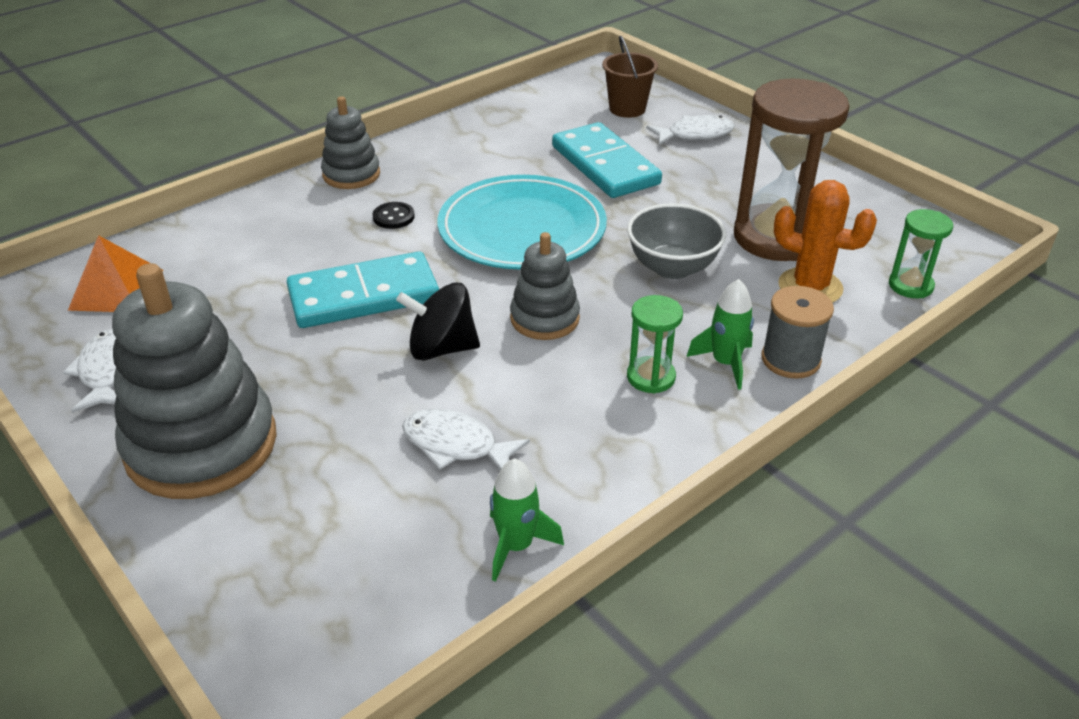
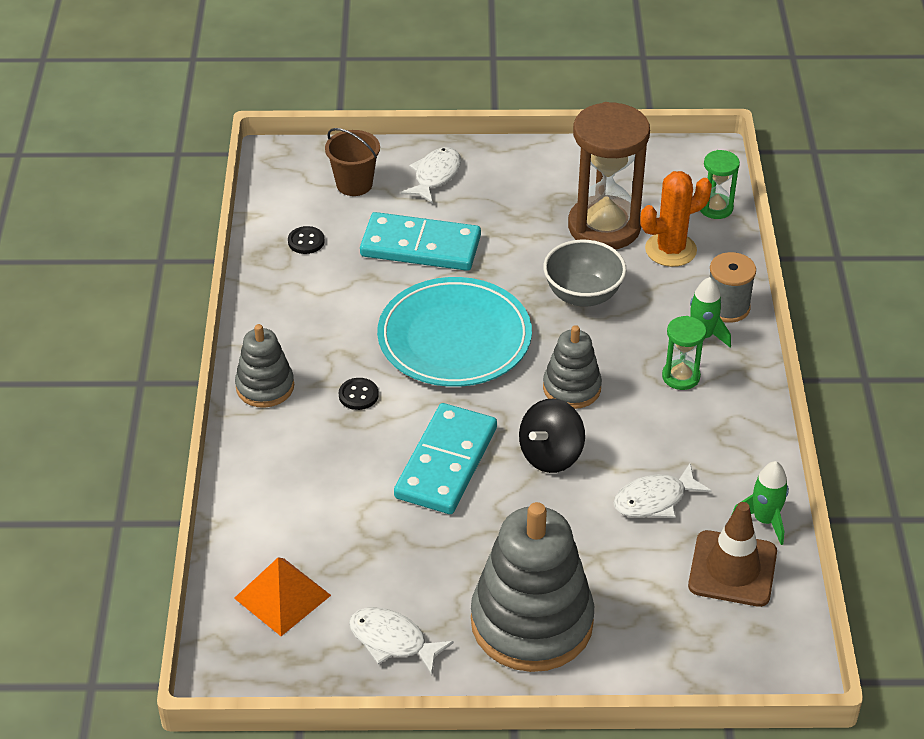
camera: 50 degrees left, 5 degrees up
(413, 557) = (732, 569): none -> brown traffic cone
(534, 119) = (306, 241): none -> black button

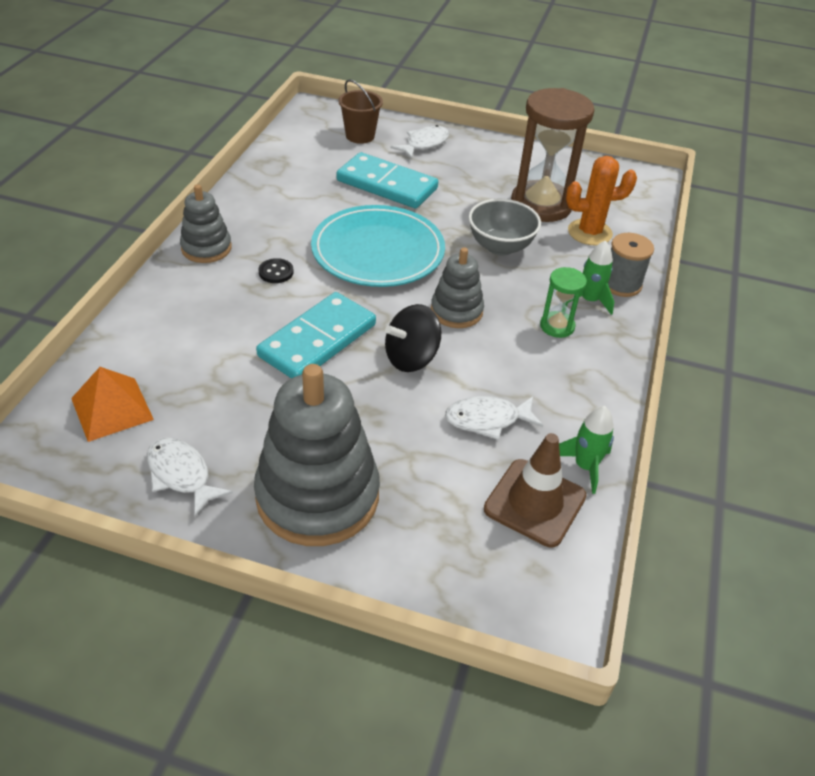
camera: 15 degrees right, 0 degrees up
(306, 241) = (301, 162): black button -> none
(715, 208) = (640, 213): green hourglass -> none

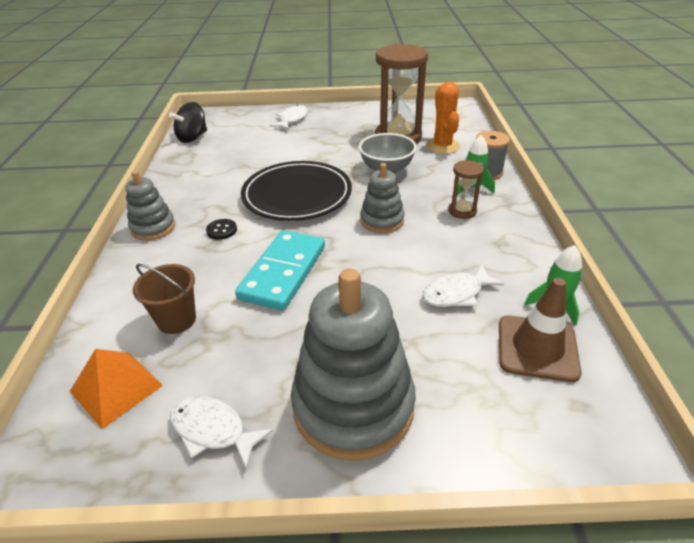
camera: 15 degrees left, 5 degrees down
(360, 136) = (242, 125): brown bucket -> brown bucket (176, 320)
(378, 251) = (297, 195): turquoise plate -> black plate
(386, 185) = (279, 150): turquoise domino -> none
(411, 358) = (367, 264): black spinning top -> black spinning top (192, 137)
(557, 326) = (462, 211): green hourglass -> brown hourglass
(589, 232) = (442, 146): orange cactus -> orange cactus turned 75 degrees counterclockwise

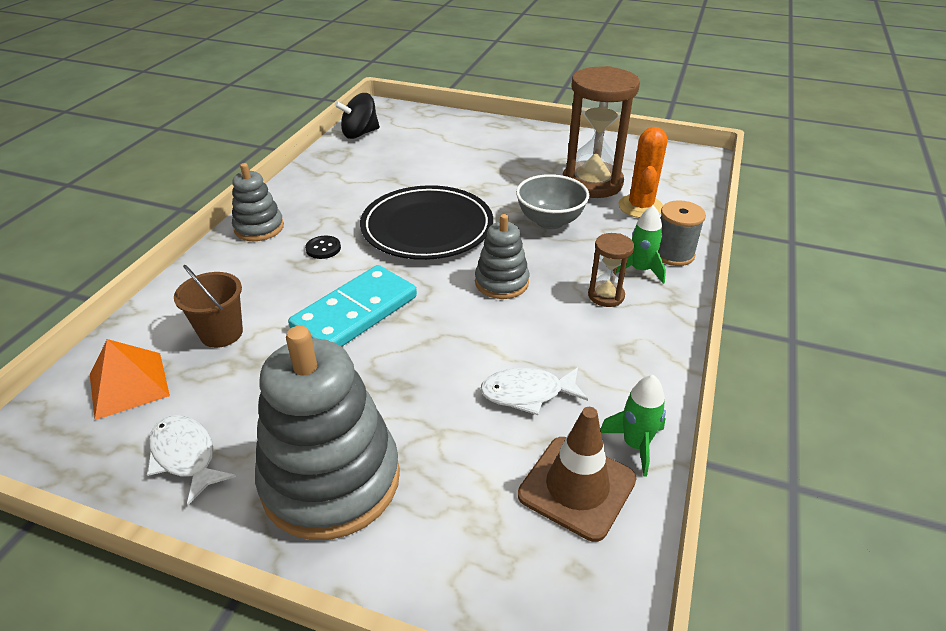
camera: 20 degrees right, 0 degrees up
(292, 119) = (481, 134): white fish -> none

